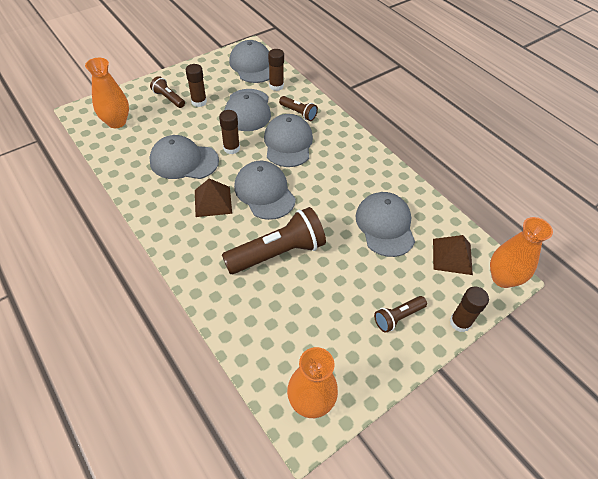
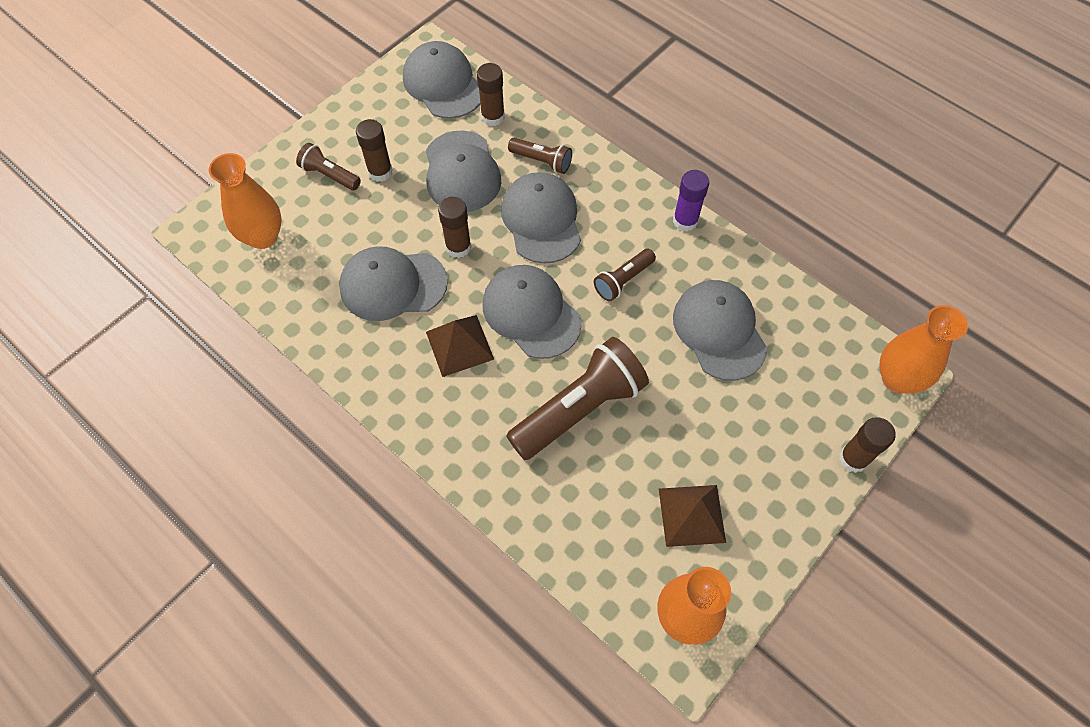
camera: 10 degrees left, 10 degrees up
(379, 160) = (685, 221): none -> purple glue stick
(398, 317) = (769, 470): brown flashlight -> brown flashlight (623, 280)
(452, 256) = (822, 360): brown pyramid -> brown pyramid (691, 515)

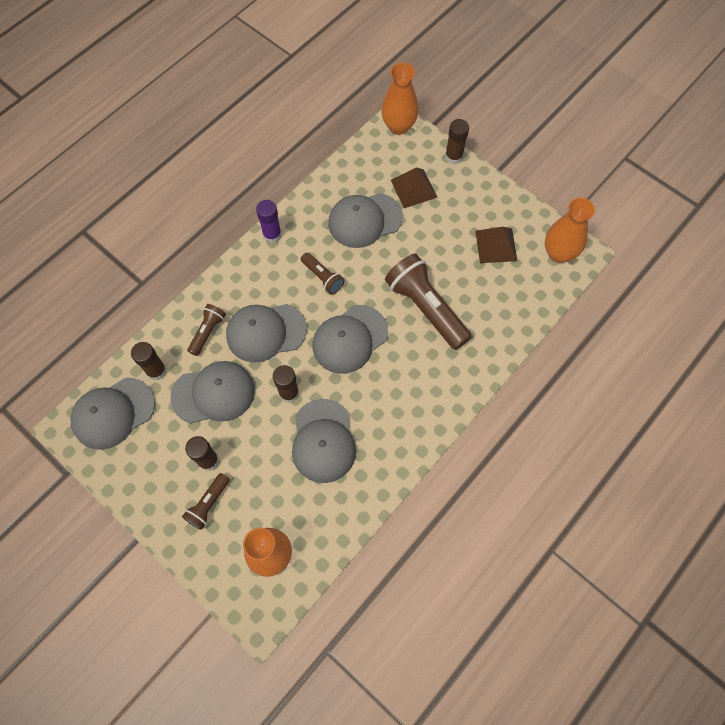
camera: 90 degrees left, 5 degrees up
(459, 345) = (377, 388): brown pyramid -> brown pyramid (413, 188)

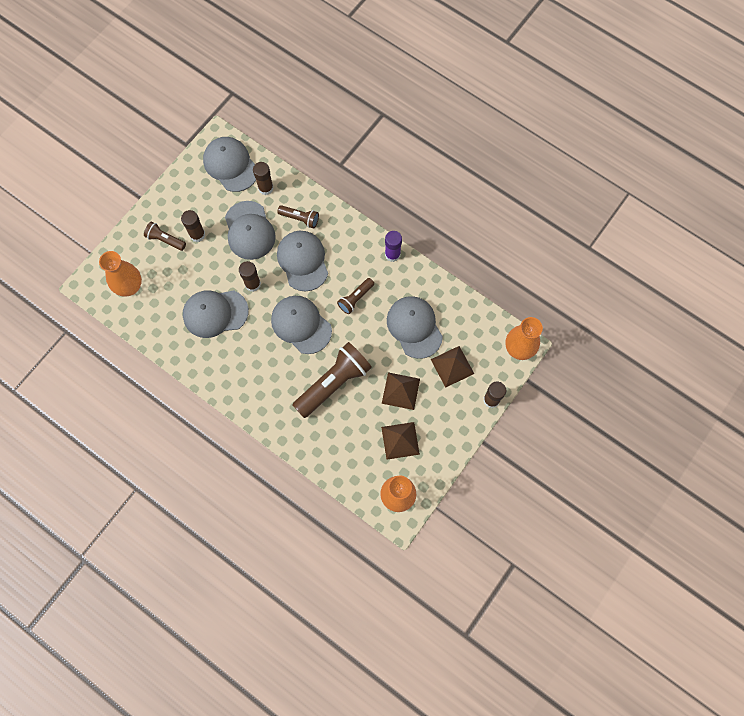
camera: 85 degrees right, 5 degrees up
(439, 240) = (401, 391): none -> brown pyramid

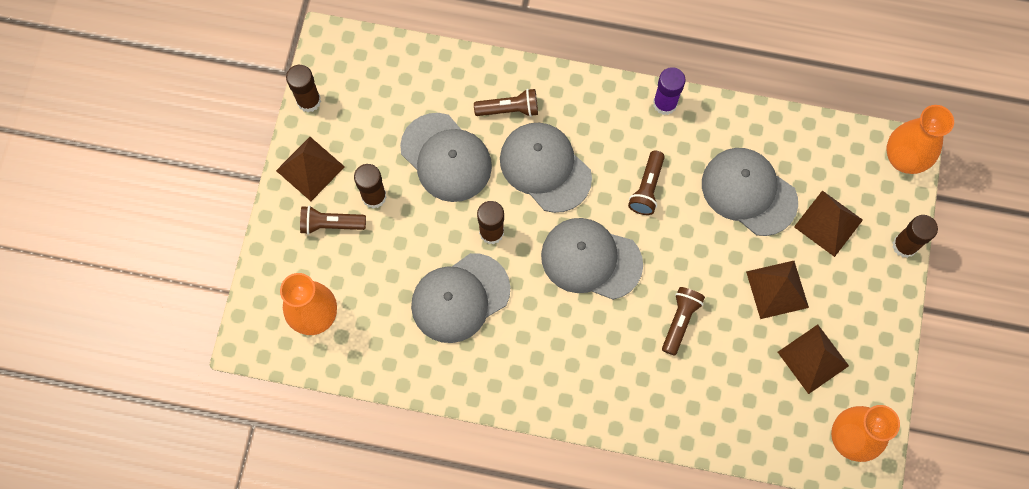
camera: 25 degrees left, 0 degrees up
(170, 203) = (310, 168): none -> brown pyramid
(230, 165) = (369, 75): grey cap -> none
(265, 188) = (437, 86): brown glue stick -> brown glue stick (309, 101)
(333, 383) = (680, 321): brown flashlight -> brown flashlight, size x0.51

